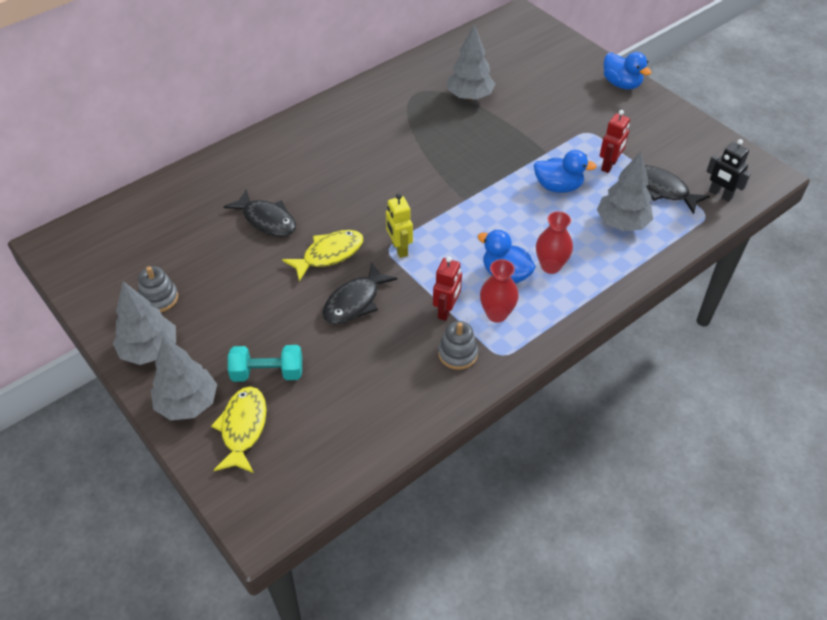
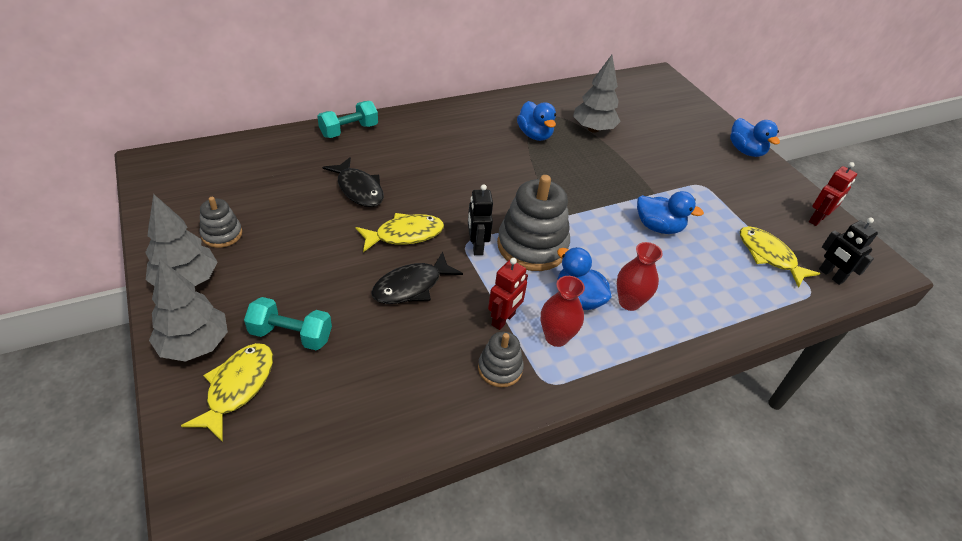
camera: 10 degrees right, 5 degrees down
(230, 159) = (349, 130): none -> turquoise dumbbell
(399, 249) = (476, 246): yellow robot -> black robot
(414, 117) = (535, 135): none -> blue duck
(449, 235) = (532, 246): none -> grey stacking toy
(609, 165) = (716, 220): red robot -> red robot (817, 219)
(622, 223) = (717, 278): grey tree -> none
(662, 190) = (768, 256): black fish -> yellow fish

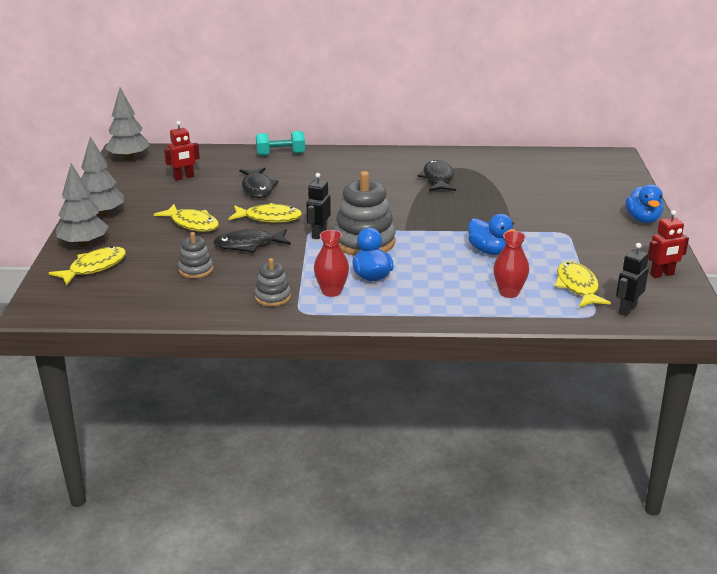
camera: 30 degrees right, 15 degrees down
(222, 234) = (141, 196): grey stacking toy -> grey stacking toy (196, 270)
(291, 335) = (146, 252): turquoise dumbbell -> none
(319, 268) = (192, 224): none -> yellow fish
(503, 319) = (300, 275): red robot -> red robot (184, 177)
(535, 135) = (437, 178): blue duck -> black fish
(593, 129) = (498, 183): grey tree -> grey tree (129, 158)
(629, 302) = (412, 286): red vase -> red vase (509, 292)
(831, 275) = (627, 309): black robot -> black robot turned 45 degrees clockwise

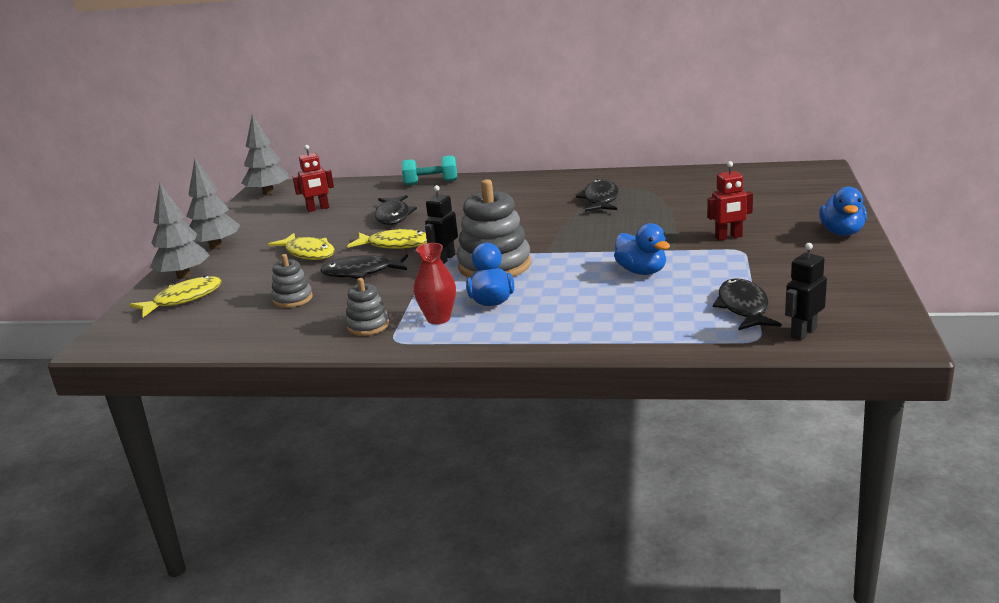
camera: 10 degrees right, 5 degrees down
(509, 292) = (654, 316): red vase -> none
(577, 286) = (743, 307): yellow fish -> black fish
(662, 274) = (857, 292): red robot -> red robot (728, 237)

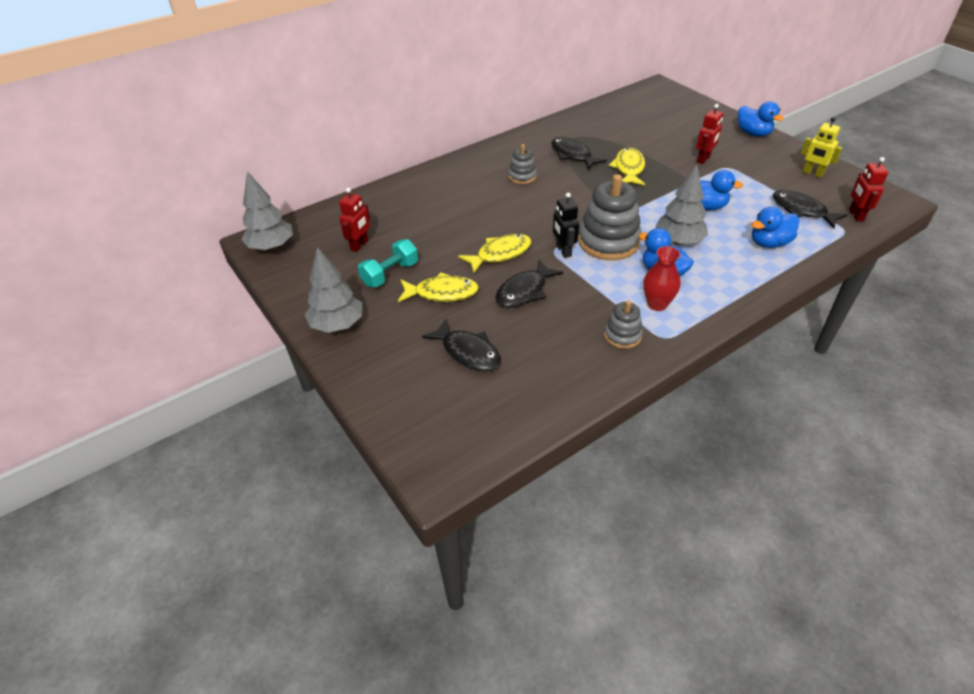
camera: 45 degrees left, 20 degrees up
(183, 299) = (421, 391): yellow fish -> yellow fish (628, 168)
(184, 276) = (370, 369): grey tree -> grey tree (678, 241)
(292, 299) = (518, 342): grey stacking toy -> grey stacking toy (522, 176)
(393, 216) = (444, 227): black fish -> black fish (468, 352)
(431, 183) = (413, 182): turquoise dumbbell -> turquoise dumbbell (390, 274)
(643, 318) = (769, 243): none -> blue duck
(803, 333) = (855, 215): black robot -> red robot
(835, 284) = (812, 173): none -> yellow robot

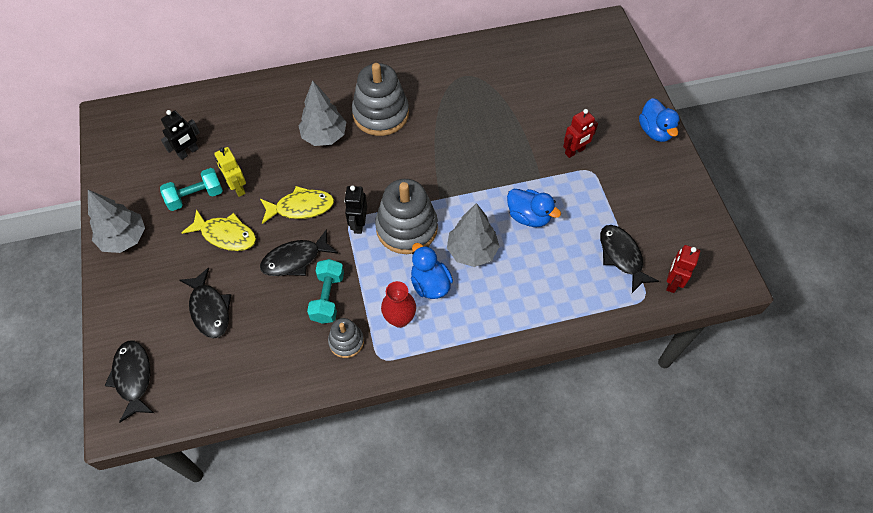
camera: 20 degrees right, 15 degrees up
(271, 247) = (116, 127): grey tree -> grey tree (324, 136)
(359, 245) = (188, 152): red robot -> black robot
(522, 176) = (381, 114): grey stacking toy -> grey stacking toy, size x1.90
(572, 155) = (447, 101): black fish -> black fish (133, 377)
(578, 309) = (328, 297): none -> turquoise dumbbell
(628, 168) = (490, 138): yellow fish -> none
(769, 243) = (556, 286): blue duck -> none
(812, 173) = (673, 210): yellow robot -> yellow robot (237, 188)

